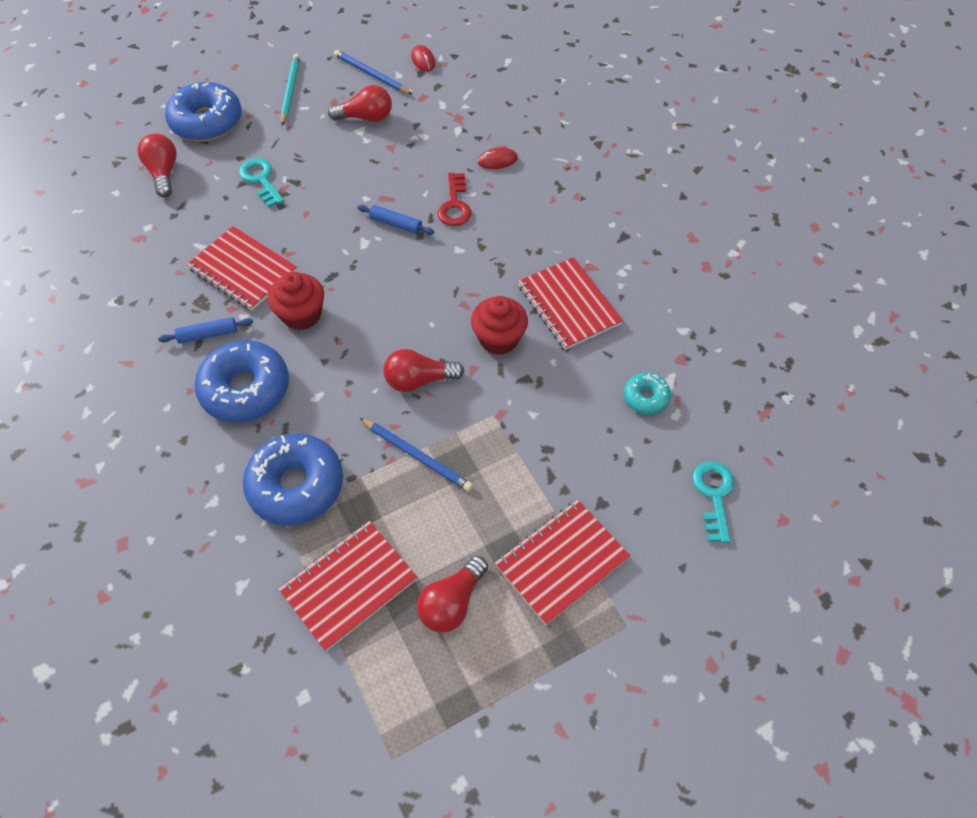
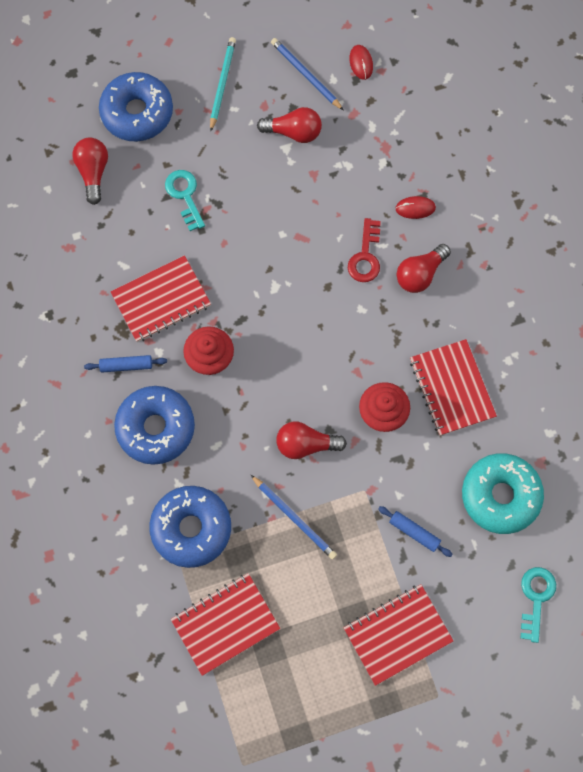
camera: 10 degrees right, 15 degrees up
(243, 270) = (161, 300): red notebook -> red notebook turned 75 degrees counterclockwise
(396, 224) = (307, 270): blue rolling pin -> blue rolling pin (414, 532)
(452, 602) = (304, 652): red light bulb -> red light bulb (420, 274)
(646, 397) = (500, 495): turquoise donut -> turquoise donut, size x1.96

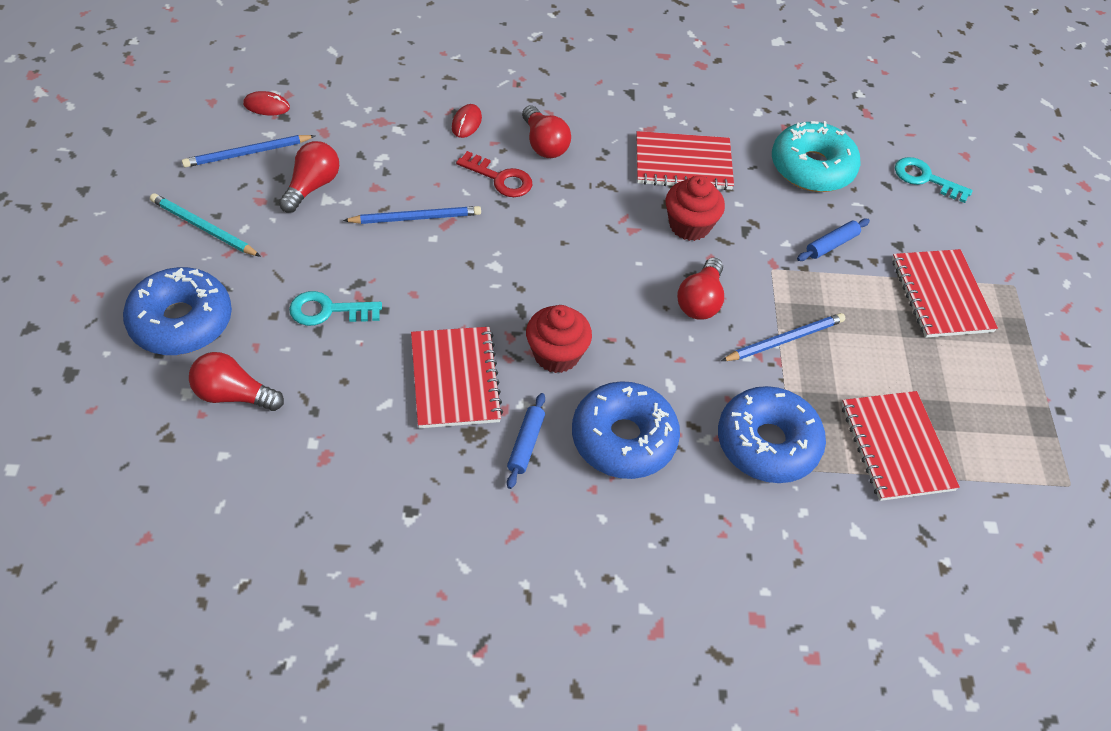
camera: 75 degrees left, 20 degrees down
(296, 214) = (415, 218): none -> blue pencil

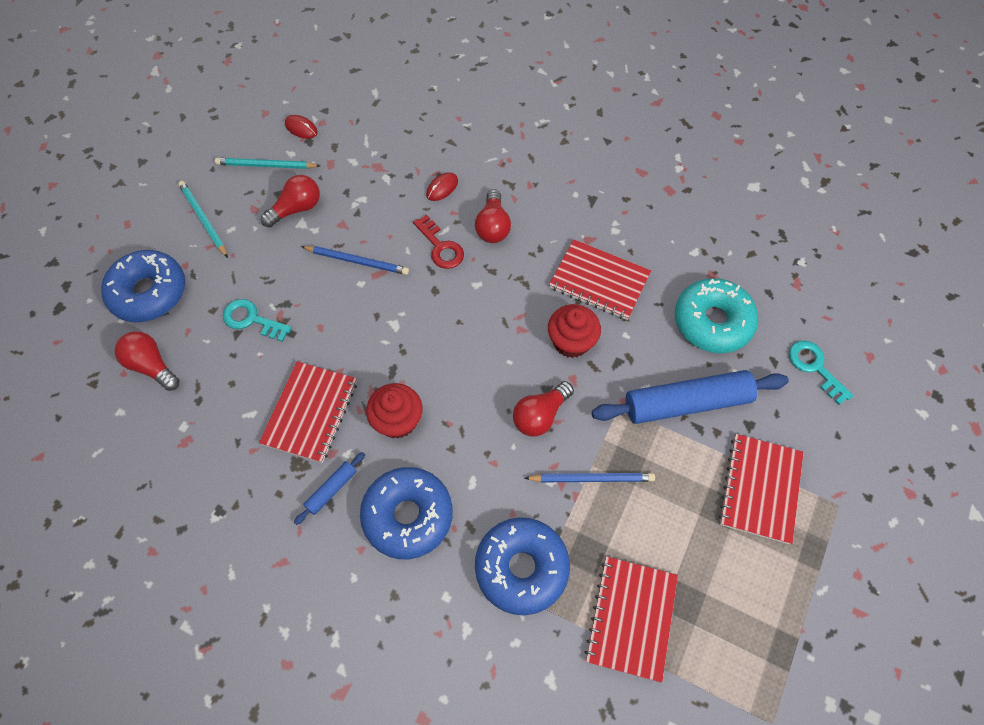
camera: 30 degrees right, 10 degrees up
(248, 153) = (266, 165): blue pencil -> turquoise pencil
(831, 244) = (686, 403): blue rolling pin -> blue rolling pin, size x2.21

